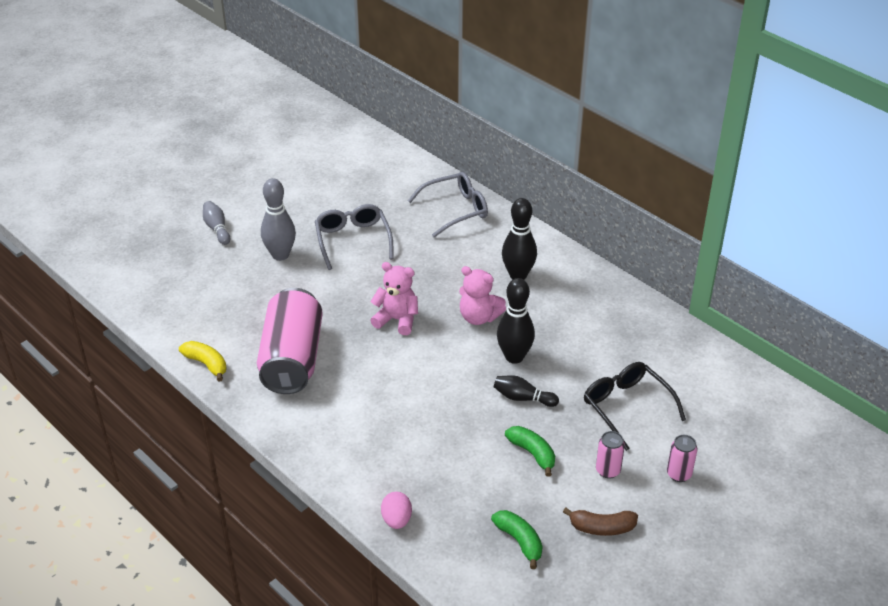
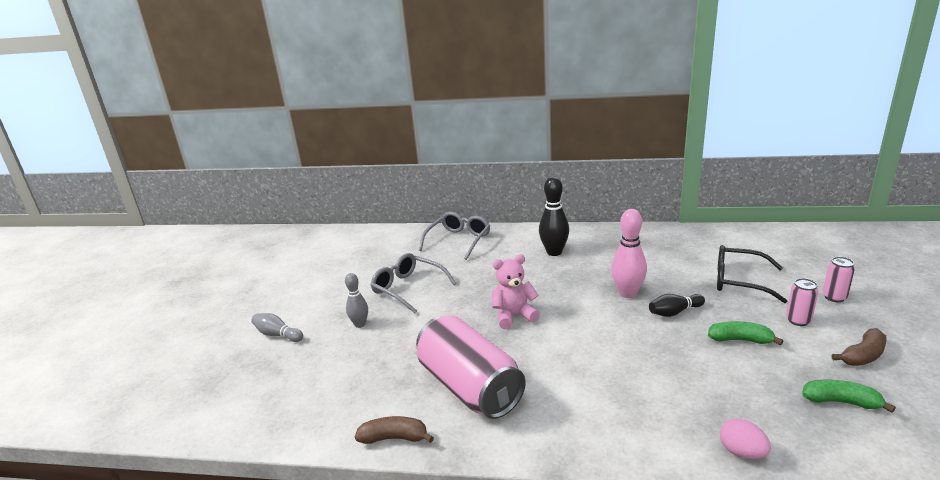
camera: 35 degrees left, 15 degrees down
(206, 364) = (394, 438): yellow banana -> brown banana
(280, 255) = (360, 324): grey bowling pin -> grey bowling pin, size x0.63
(479, 317) = (567, 285): pink teddy bear -> none
(514, 357) = (627, 293): black bowling pin -> pink bowling pin

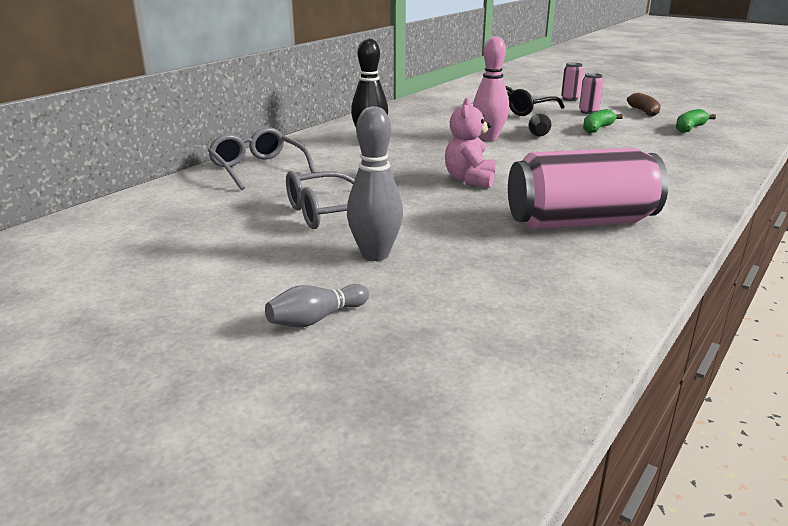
camera: 65 degrees left, 0 degrees up
(360, 324) = (375, 254): grey bowling pin -> grey bowling pin, size x1.59
(394, 438) = (645, 274): brown banana -> none
(742, 452) = (731, 161): pink egg -> none

